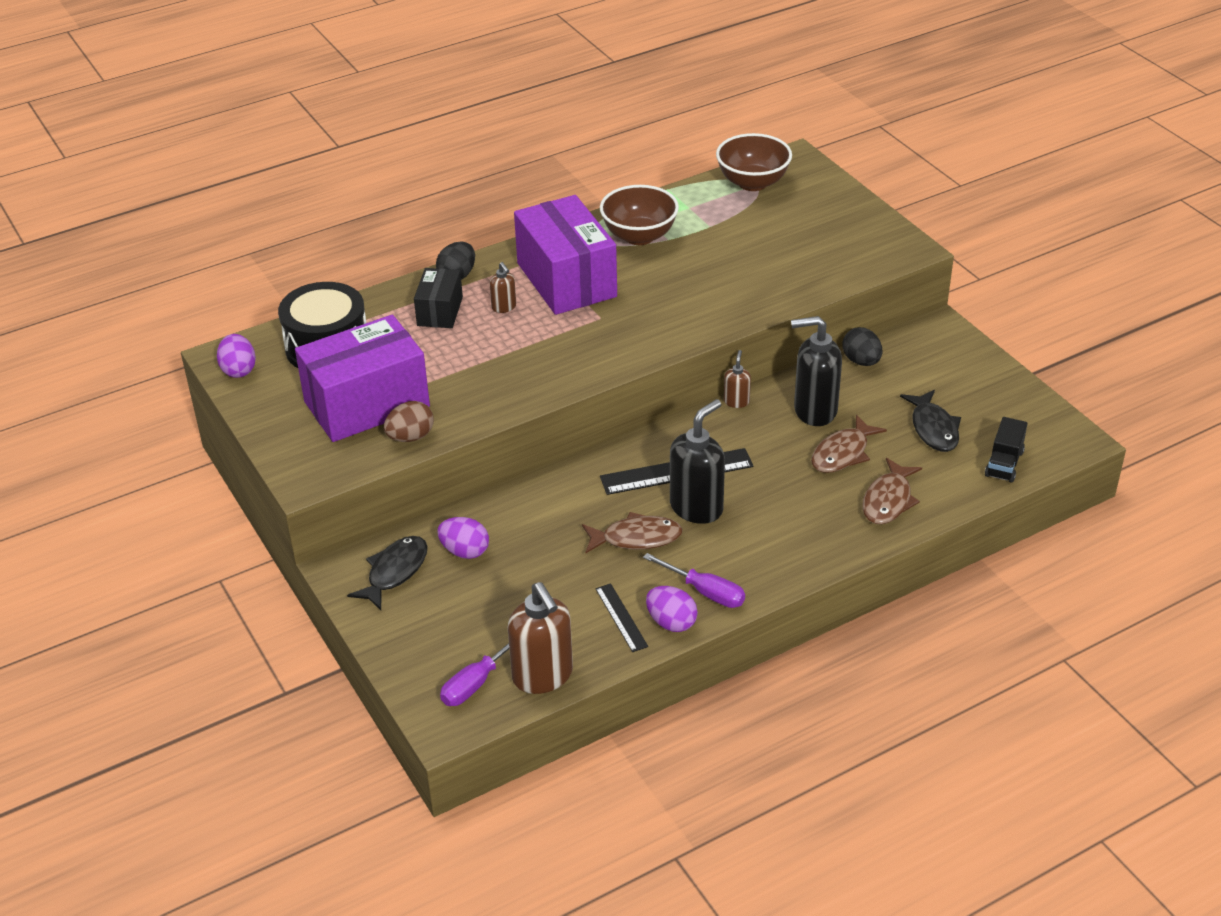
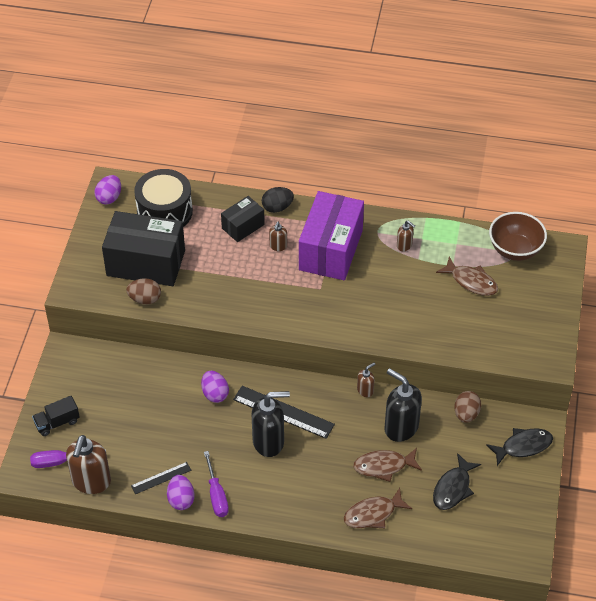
camera: 40 degrees right, 10 degrees up
(367, 404) = (146, 263): purple box -> black box
(395, 572) = (87, 370): black fish -> black fish (523, 446)
(465, 551) = (130, 382): purple egg -> purple egg (215, 394)
(621, 617) = (161, 478): black ruler -> black ruler turned 45 degrees clockwise
(636, 538) = (219, 437): brown fish -> brown fish (471, 281)
(639, 236) = (404, 245): brown bowl -> brown soap dispenser
(861, 361) = (466, 414): black egg -> brown egg
(1004, 463) = (465, 540): black truck -> black truck (57, 422)

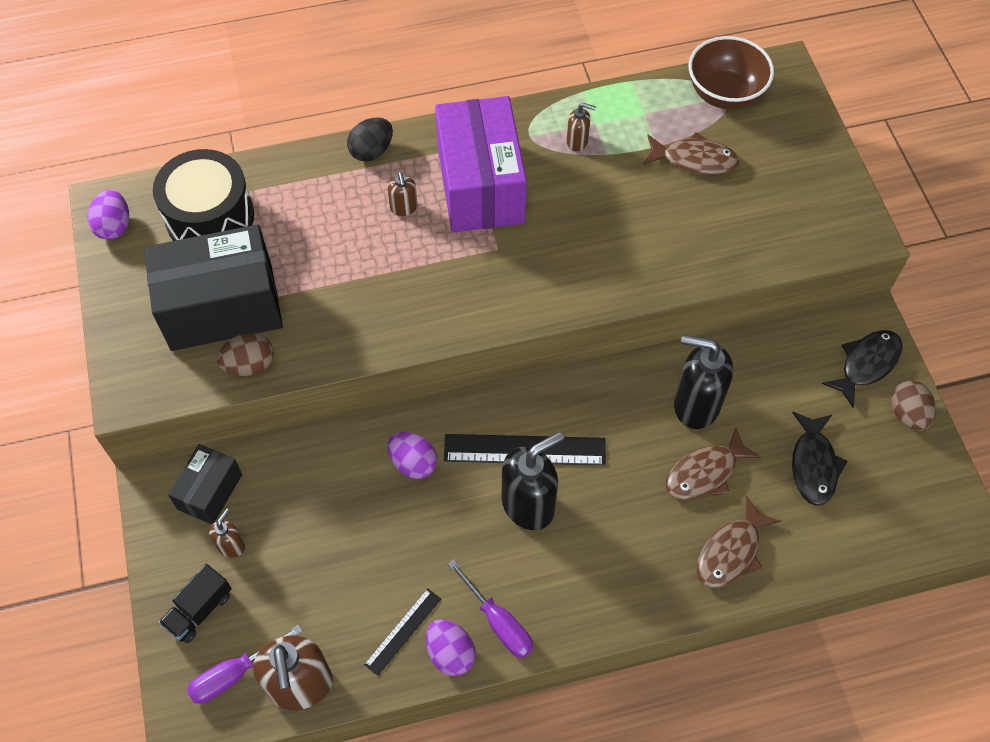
camera: 25 degrees left, 10 degrees up
(243, 226) = (337, 197): black box -> black box (210, 492)
(365, 390) = (618, 370): brown soap dispenser -> brown soap dispenser (231, 545)
(466, 414) = (769, 349): brown egg -> brown egg (907, 414)

